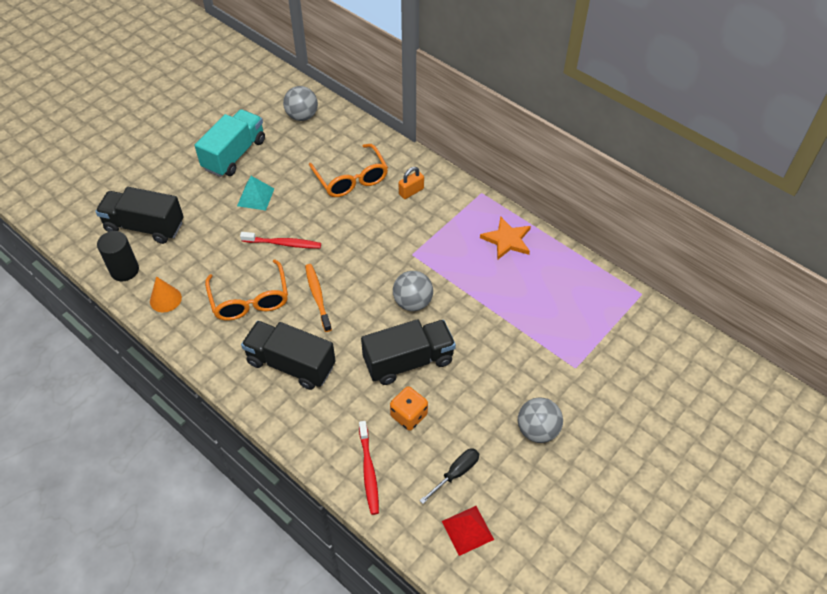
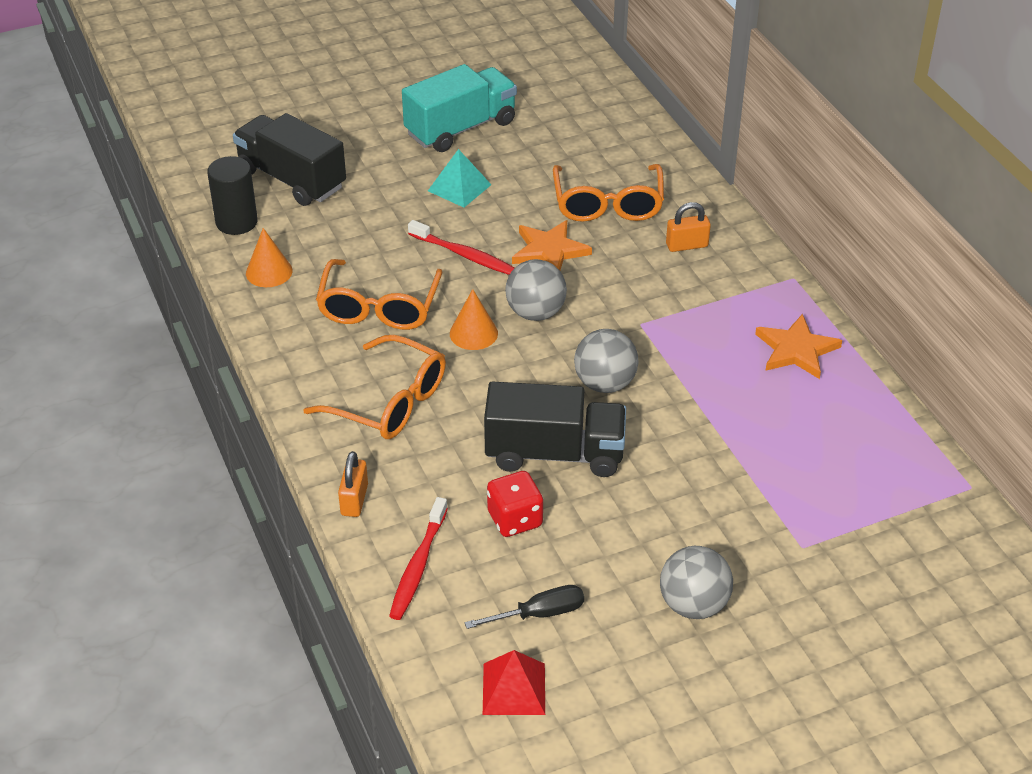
camera: 25 degrees right, 10 degrees down
(291, 364) = (388, 402): black truck -> orange glasses
(302, 116) = (583, 107): grey ball -> grey ball (535, 313)
(306, 441) = (354, 500): none -> orange padlock
(317, 296) = (473, 333): orange toothbrush -> orange cone
(333, 223) = (549, 251): none -> orange star
(409, 415) = (515, 519): orange dice -> red dice

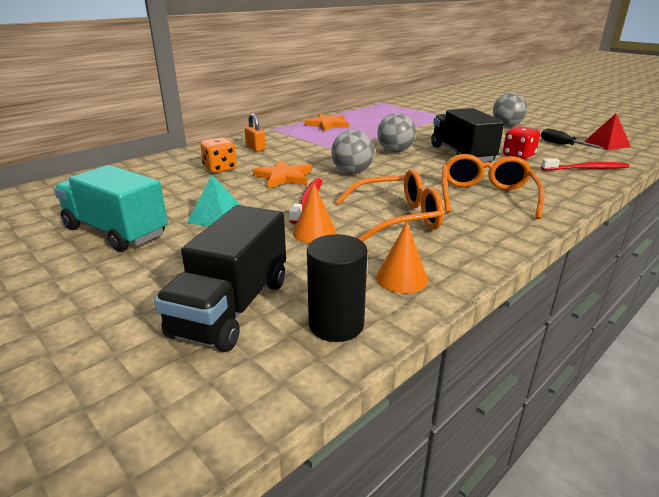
camera: 110 degrees left, 15 degrees down
(354, 500) = (577, 190): orange padlock -> none
(473, 333) = (390, 184): orange cone -> orange cone (314, 232)
(608, 204) = (220, 169): orange glasses -> orange dice

